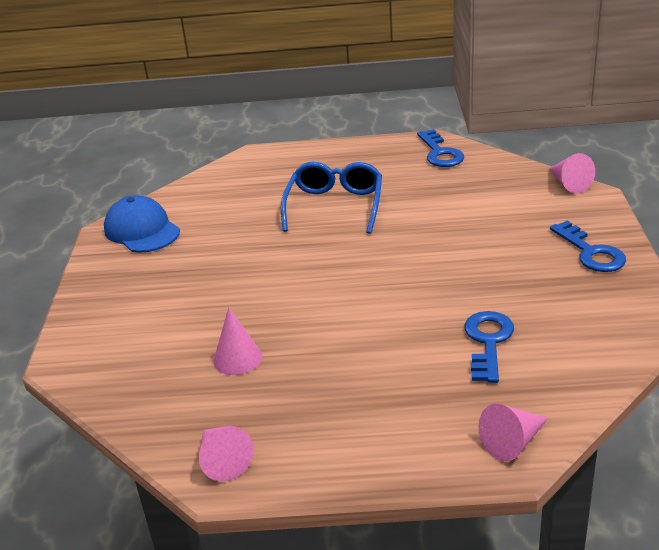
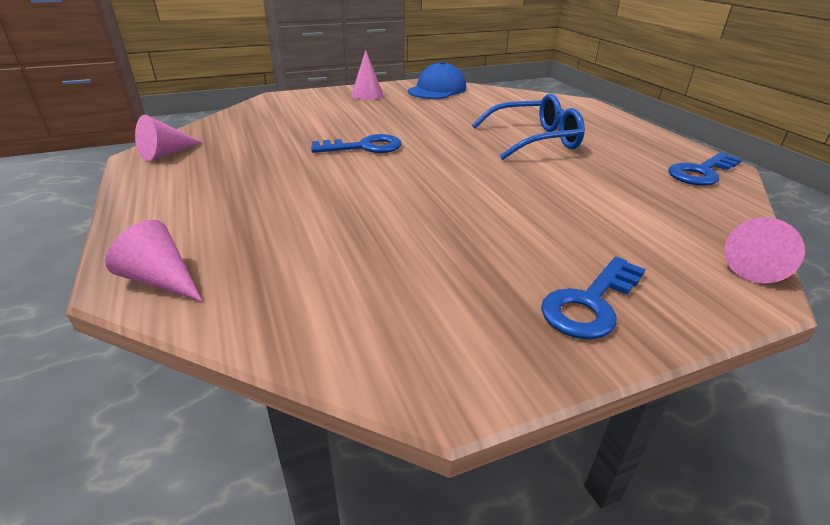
camera: 65 degrees right, 0 degrees up
(237, 358) = (289, 139): pink cone -> pink cone (367, 94)
(488, 342) = (343, 244): blue key -> blue key (364, 147)

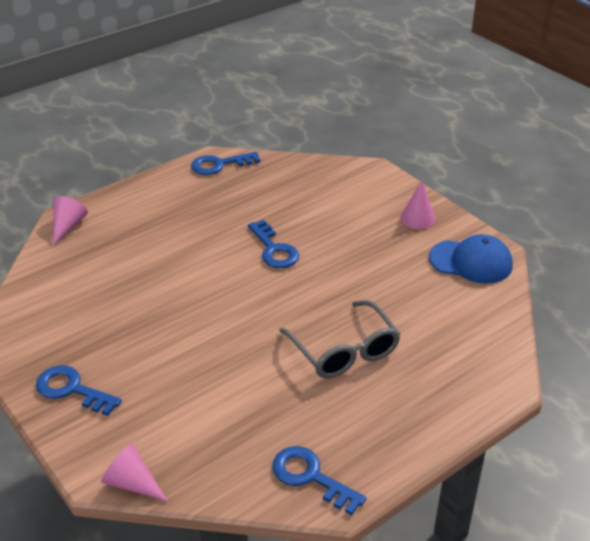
camera: 75 degrees right, 5 degrees up
(166, 153) = (220, 165): pink cone -> blue key
(534, 140) = (344, 351): blue glasses -> grey glasses

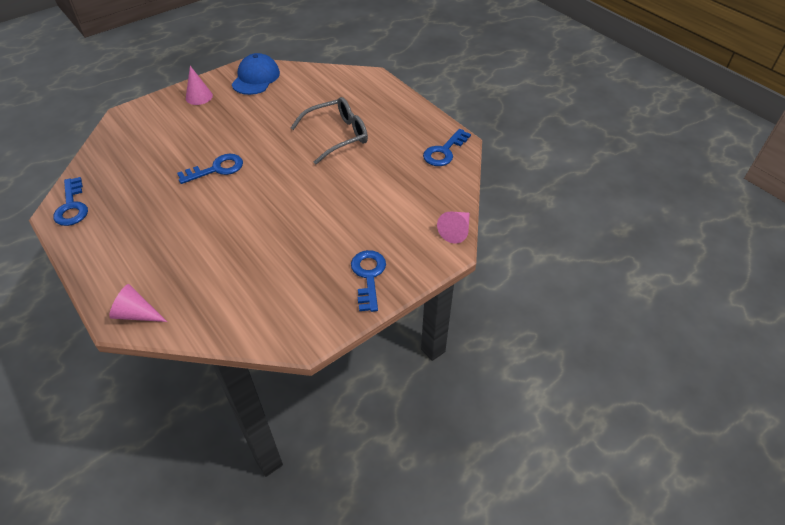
camera: 90 degrees left, 10 degrees up
(72, 390) = (368, 276): blue key -> blue key turned 150 degrees clockwise

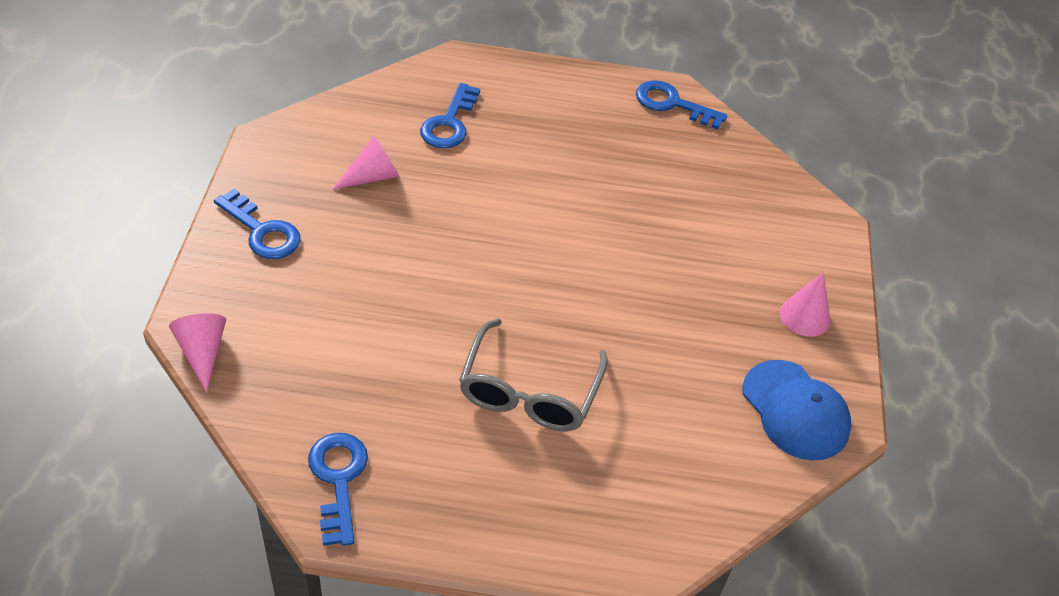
camera: 130 degrees right, 0 degrees up
(137, 314) = (449, 71): pink cone -> pink cone (372, 176)
(216, 169) = (604, 235): blue key -> blue key (449, 123)

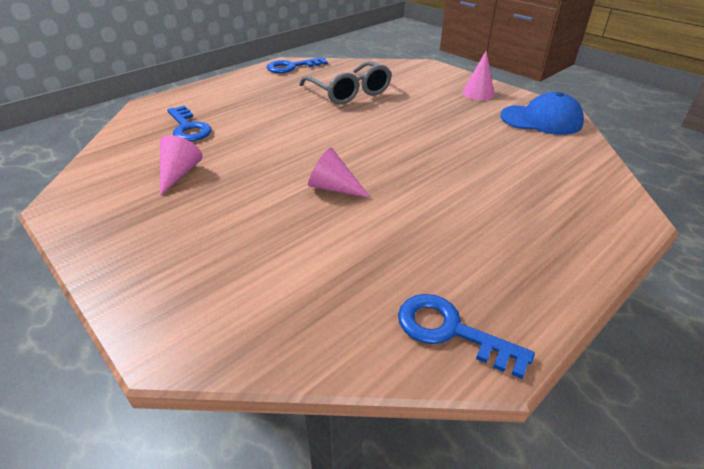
camera: 45 degrees left, 10 degrees down
(202, 353) = (213, 356): pink cone -> pink cone (334, 188)
(262, 231) = (140, 249): blue key -> none
(529, 391) = (446, 195): grey glasses -> grey glasses (349, 92)

